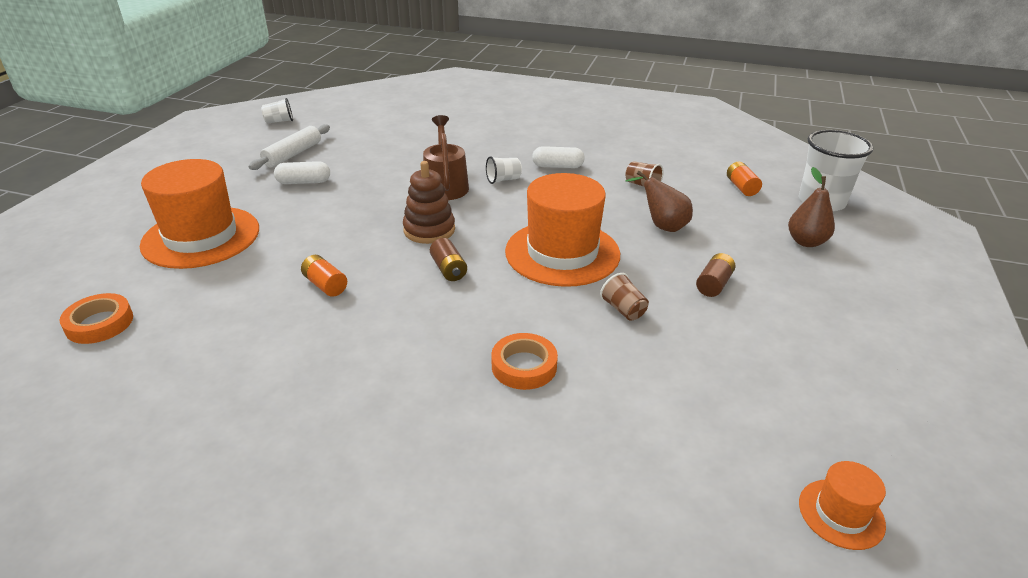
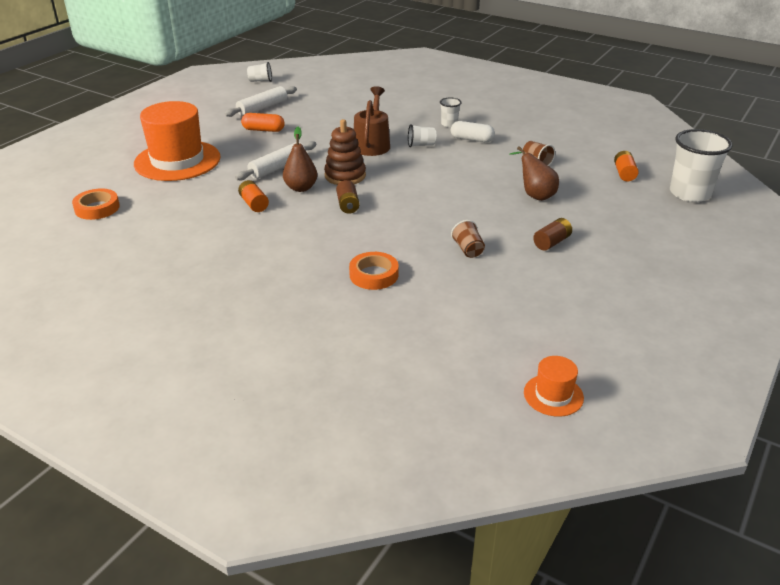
camera: 15 degrees right, 0 degrees up
(304, 182) = (263, 130): white capsule -> orange capsule
(340, 230) = (278, 168): none -> white rolling pin
(523, 151) = (449, 124): none -> white cup
(562, 253) = (441, 204): orange hat -> none
(806, 242) = (653, 222): brown pear -> brown pear (301, 188)

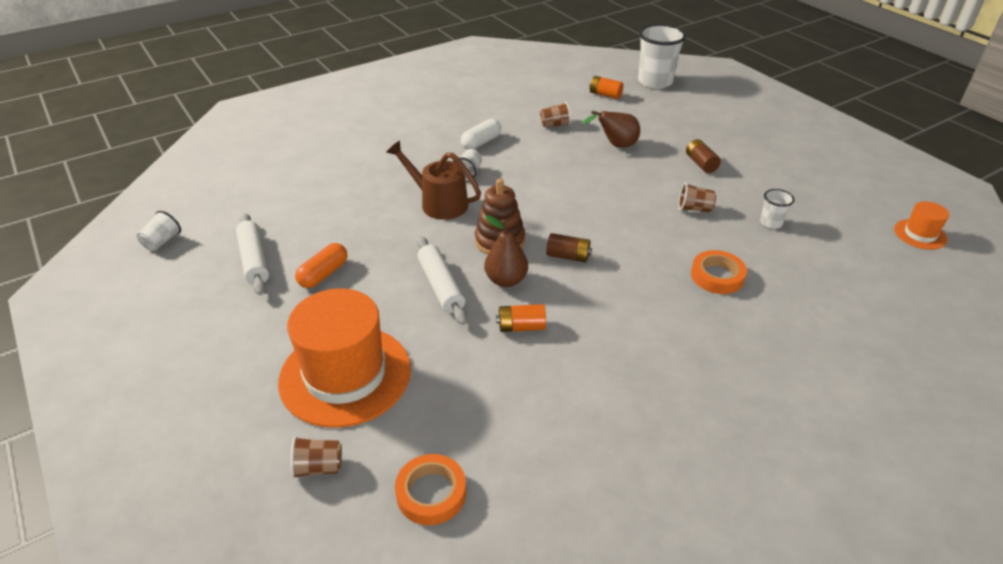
camera: 65 degrees left, 5 degrees up
(104, 173) = (318, 467): none -> brown cup
(449, 124) = (435, 144): white cup -> white cup (771, 223)

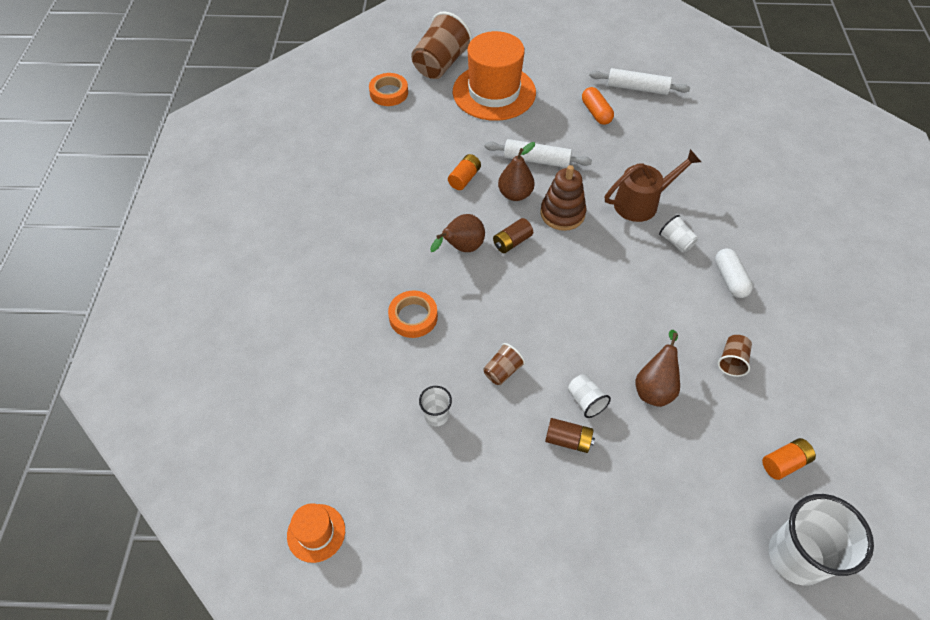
camera: 125 degrees right, 15 degrees up
(162, 242) = (691, 56): white cup -> white cup (585, 401)
(318, 467) = (440, 64): brown cup -> brown cup, size x2.08
(612, 284) = (462, 248): none -> brown pear

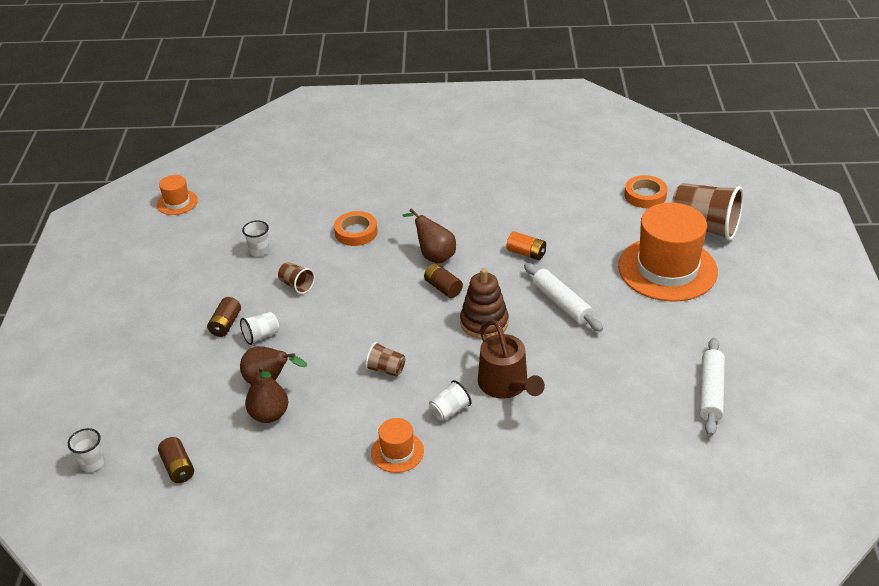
camera: 90 degrees right, 15 degrees down
(515, 194) = (508, 288): brown pear -> brown pear (269, 415)
(536, 160) = (561, 303): white rolling pin -> white rolling pin turned 45 degrees counterclockwise
(596, 113) = (652, 352): orange capsule -> none
(730, 279) = (397, 452): white capsule -> orange hat
(732, 361) = (292, 442): brown cup -> brown cup (386, 369)
(784, 463) = (178, 468): orange battery -> brown battery
(796, 556) = (92, 463): white cup -> white cup, size x0.48

